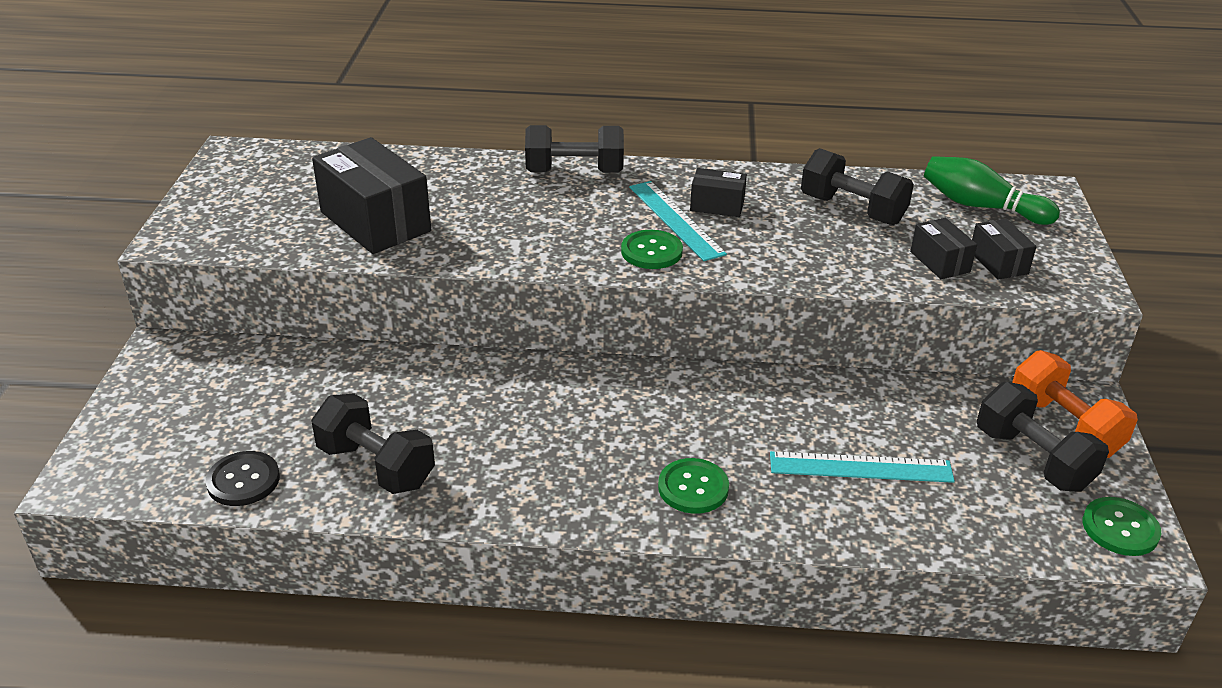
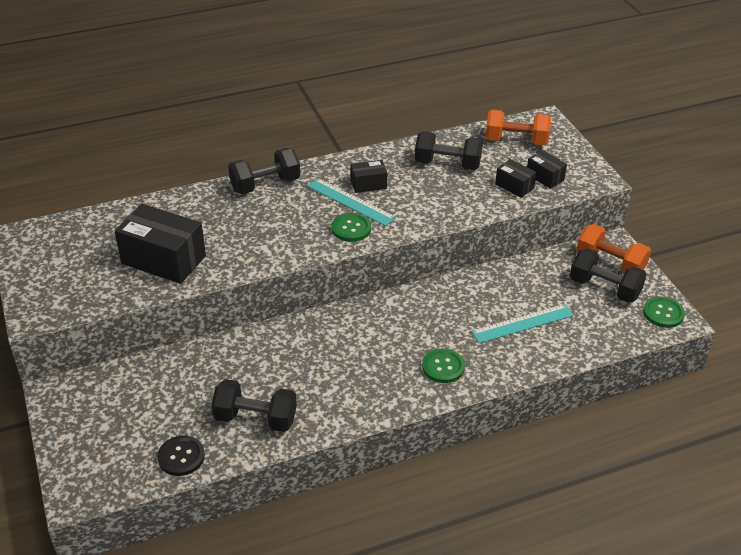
camera: 25 degrees left, 5 degrees up
(981, 206) = (516, 141): green bowling pin -> orange dumbbell

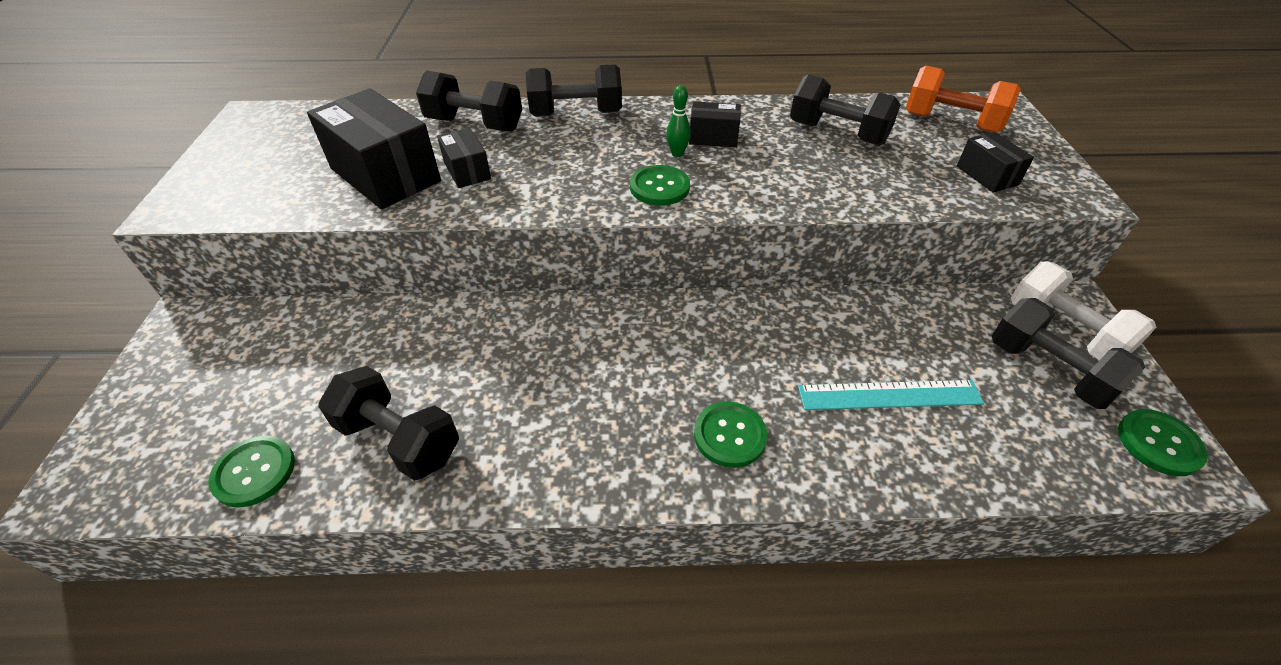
camera: 20 degrees right, 5 degrees up
(181, 457) = (254, 472): black button -> green button
(198, 208) = (475, 124): none -> black dumbbell
(350, 201) = (677, 154): turquoise ruler -> green bowling pin
(514, 186) = (933, 178): black box -> black box (467, 171)
(610, 263) = (1064, 332): orange dumbbell -> white dumbbell

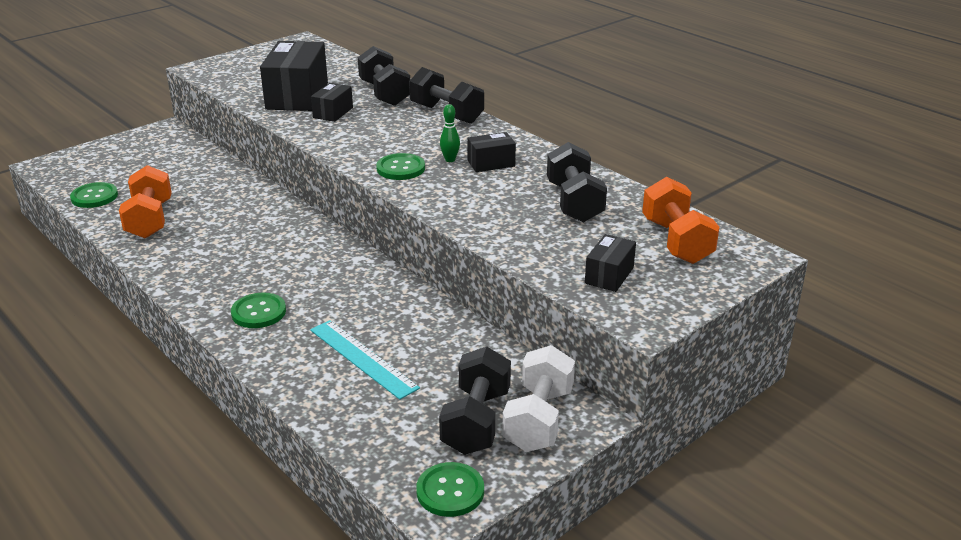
camera: 50 degrees right, 15 degrees down
(399, 439) = (150, 220): black dumbbell -> orange dumbbell
(713, 137) = (491, 163): black box -> black box turned 75 degrees counterclockwise

